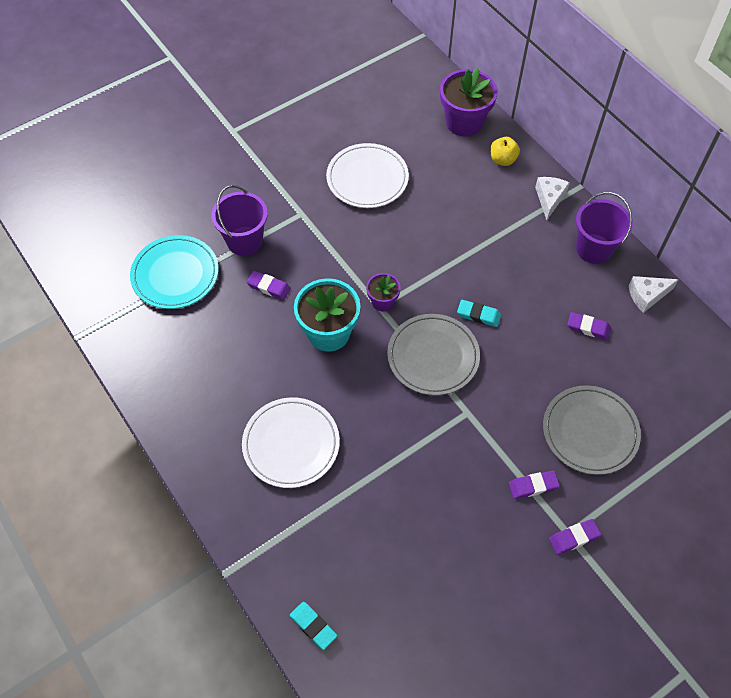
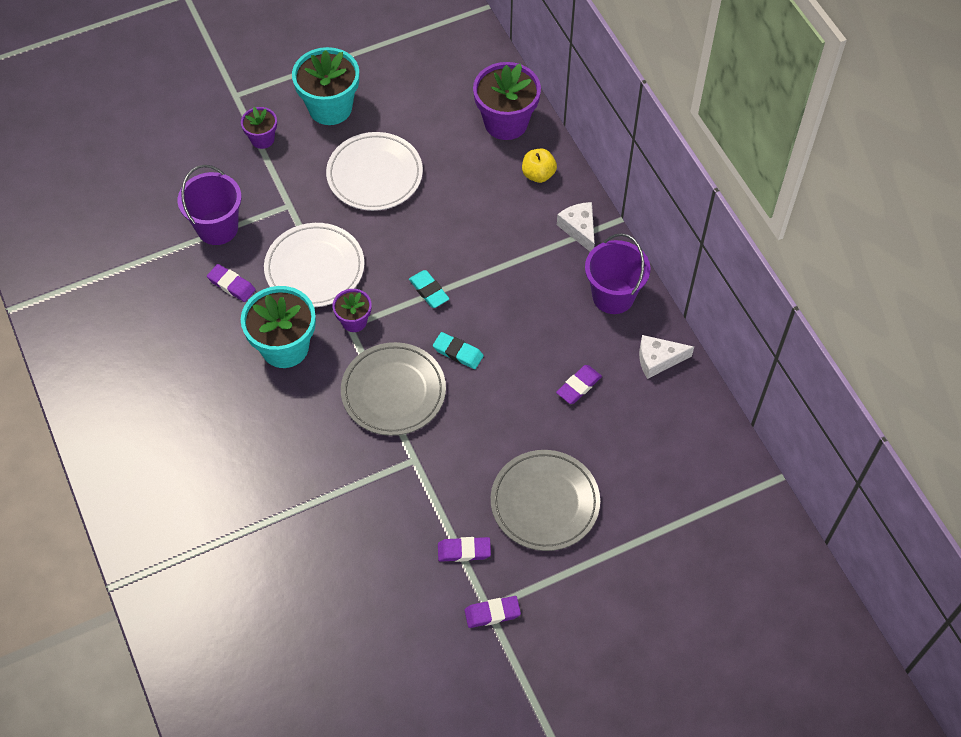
camera: 10 degrees right, 0 degrees up
(175, 274) = (132, 255): turquoise plate -> none
(265, 163) = (262, 139): none -> purple flower pot
(291, 444) = (213, 463): white plate -> white plate (314, 268)
(313, 626) = (188, 657): turquoise eraser -> turquoise eraser (429, 291)
(315, 130) = (330, 108): none -> turquoise flower pot
(549, 199) = (579, 229): white cheese -> white cheese turned 45 degrees counterclockwise
(588, 328) = (578, 386): purple eraser -> purple eraser turned 75 degrees counterclockwise

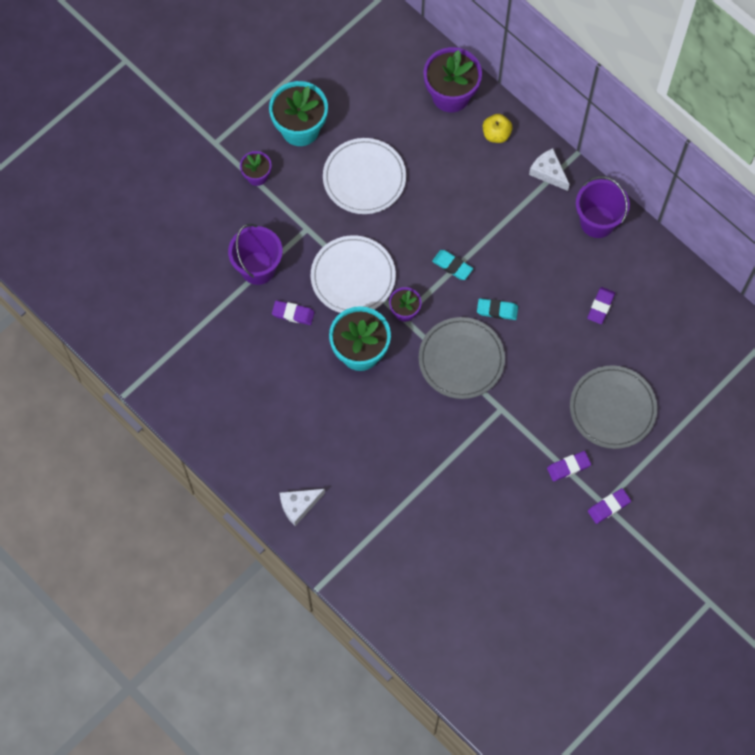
camera: 20 degrees left, 10 degrees up
(658, 360) = (652, 264): white cheese -> white cheese (299, 506)

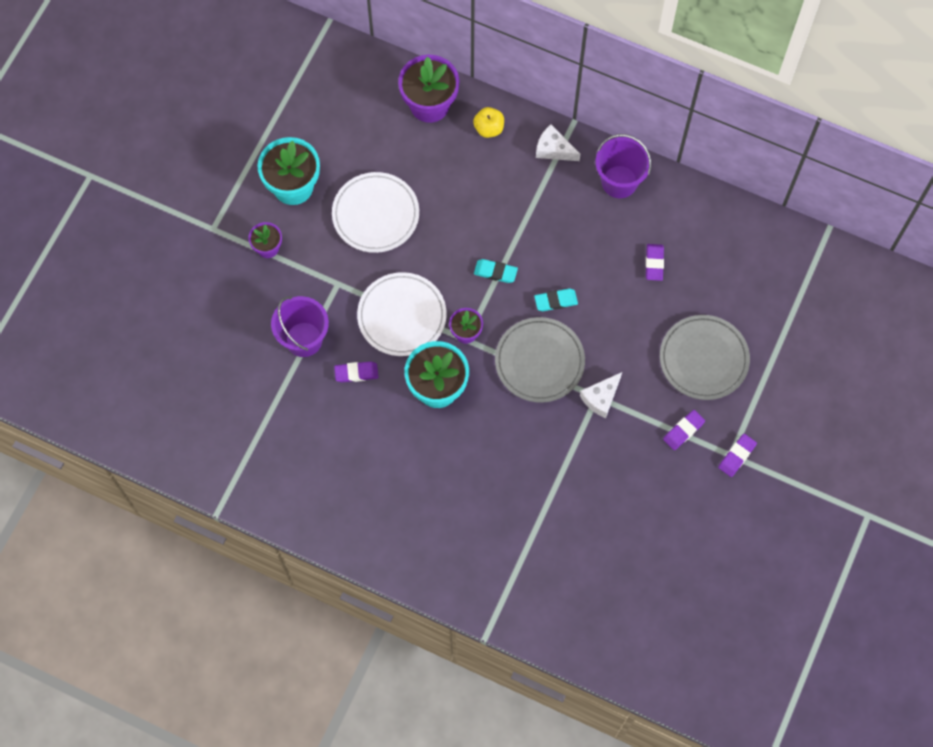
camera: 20 degrees left, 0 degrees up
(299, 506) = (435, 562): white cheese -> white cheese (601, 398)

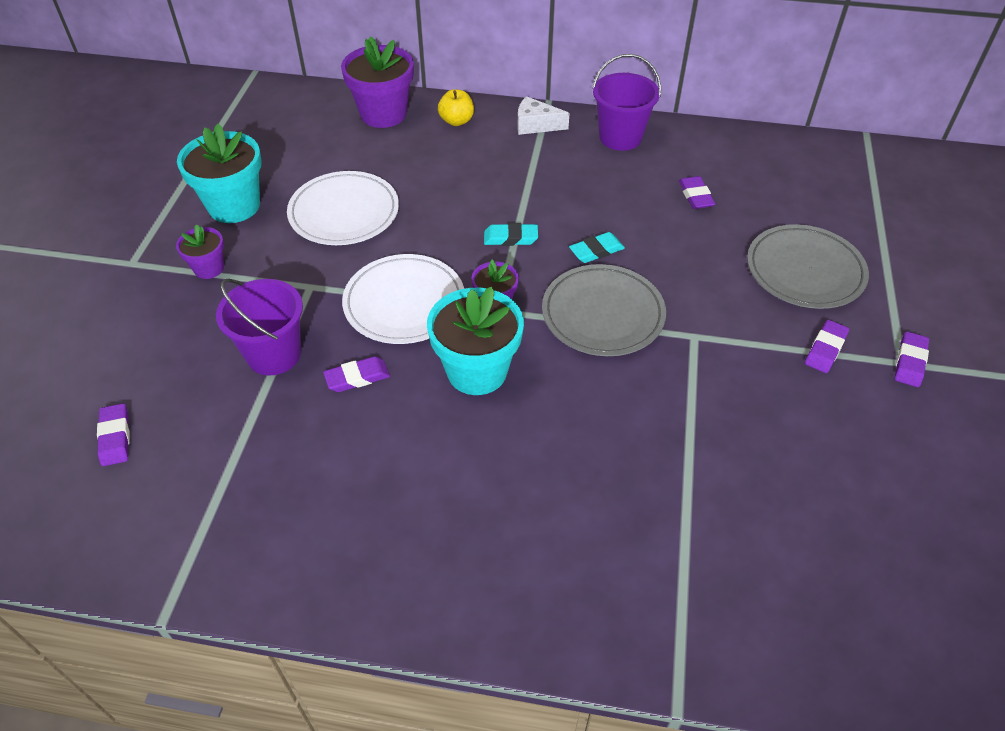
camera: 15 degrees left, 20 degrees down
(195, 381) = (115, 437): none -> purple eraser
(601, 398) = (700, 336): white cheese -> none

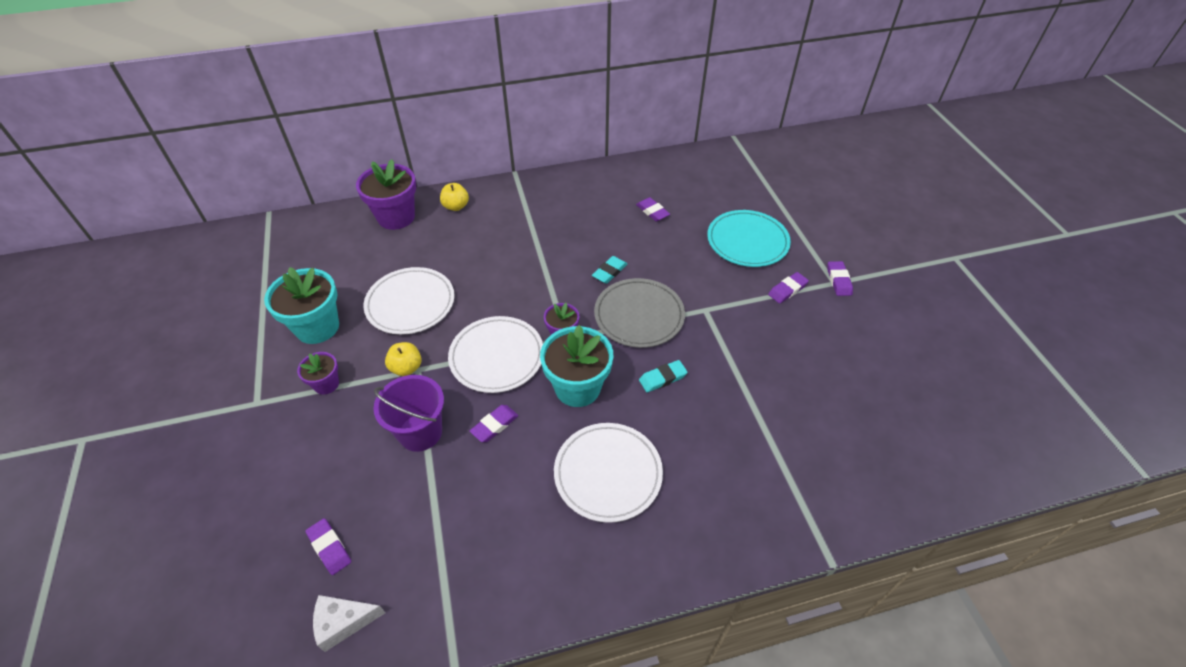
camera: 25 degrees left, 0 degrees up
(299, 280) = (406, 368): none -> yellow apple
(454, 482) = (608, 473): none -> white plate
(510, 238) = (545, 282): turquoise eraser -> turquoise eraser (662, 378)
(535, 125) = (515, 192): white cheese -> white cheese (343, 622)
(620, 137) = (580, 184): purple bucket -> none
(805, 271) = (747, 241): grey plate -> turquoise plate
(825, 349) = (787, 290): purple eraser -> purple eraser turned 45 degrees clockwise

